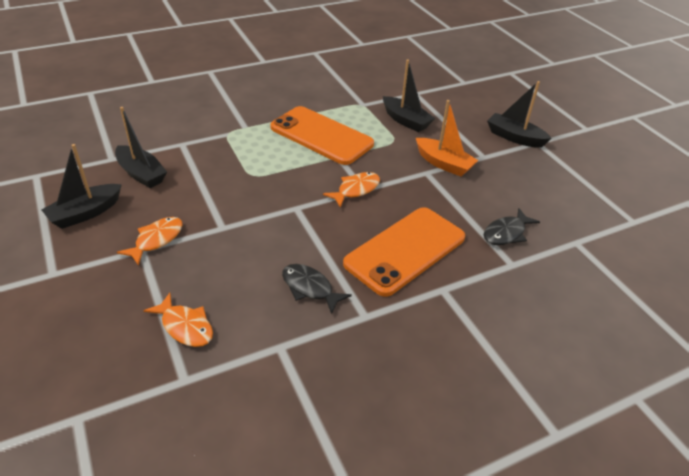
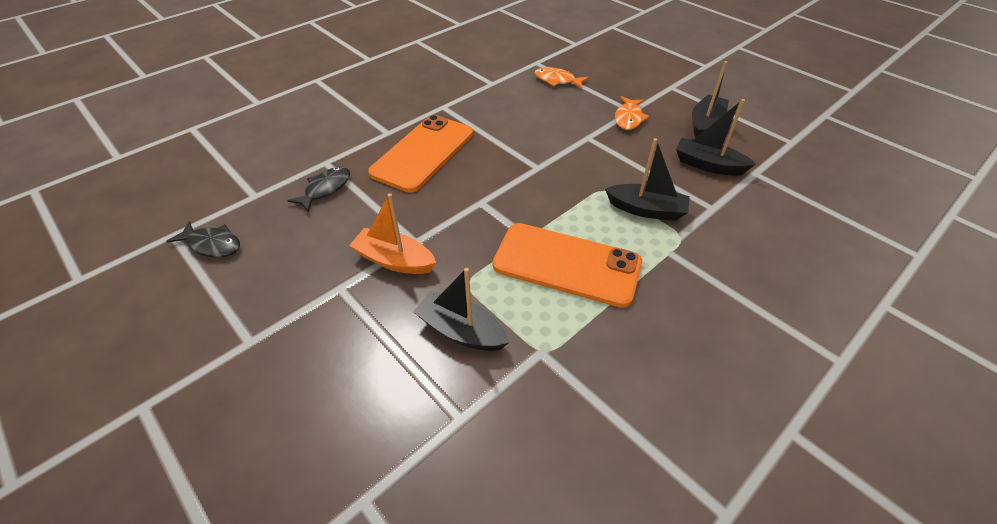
camera: 165 degrees right, 5 degrees up
(310, 288) = (490, 113): black fish -> black fish (212, 245)
(356, 190) = (489, 199): orange fish -> none
(514, 137) = (284, 343): black boat -> black boat (646, 210)

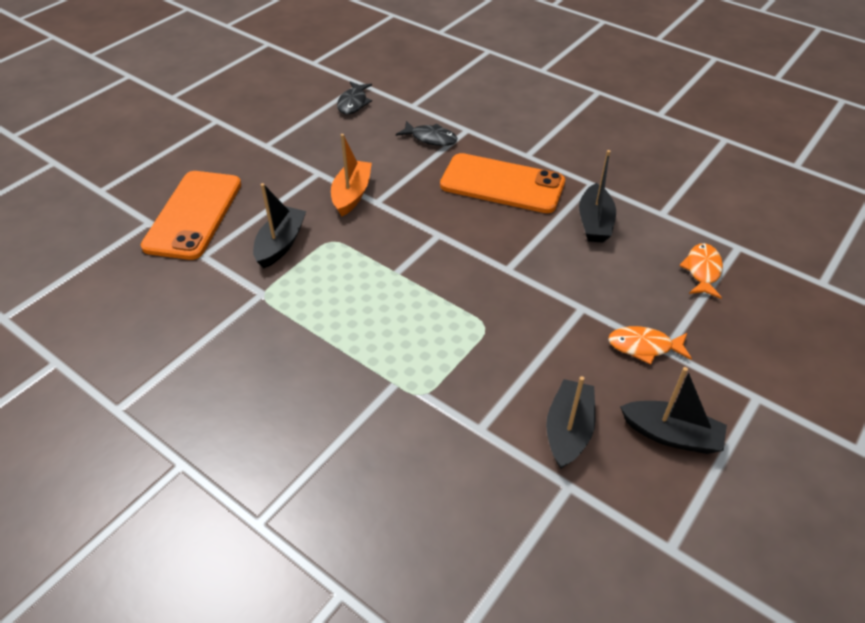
camera: 80 degrees right, 0 degrees up
(566, 264) = (364, 302): orange phone -> orange phone (194, 215)
(646, 210) = (459, 364): black boat -> black boat (594, 223)

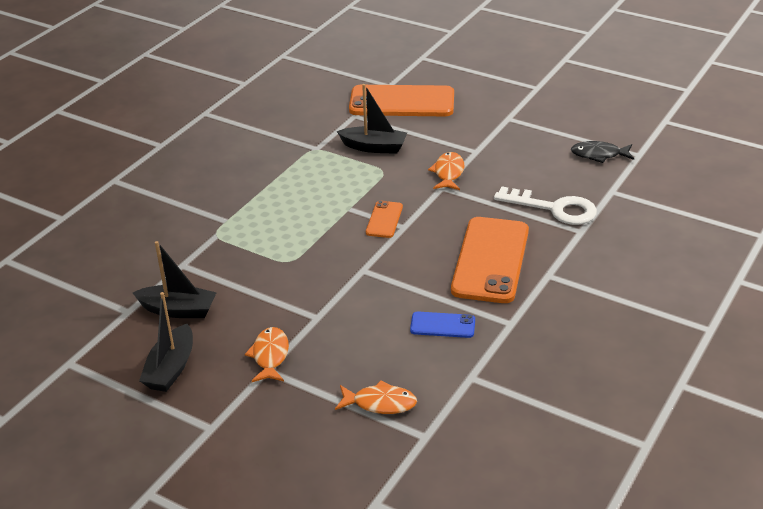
camera: 85 degrees right, 10 degrees down
(352, 194) = (448, 173): orange boat -> orange fish
(423, 247) = (384, 220): none -> orange phone
(430, 138) = (554, 208): black fish -> white key
(594, 223) = (442, 325): black boat -> blue phone

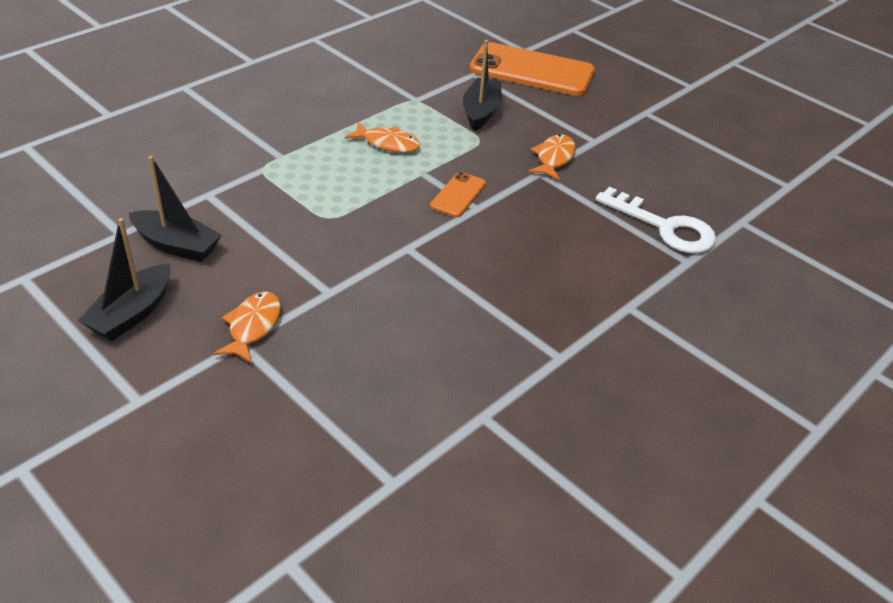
camera: 10 degrees right, 5 degrees up
(374, 147) = (481, 112): black boat -> black boat turned 105 degrees counterclockwise
(380, 403) = (356, 422): orange fish -> orange fish (387, 143)
(442, 325) = (475, 339): blue phone -> none
(490, 260) = (565, 272): orange phone -> none
(599, 155) = (740, 176): black fish -> none

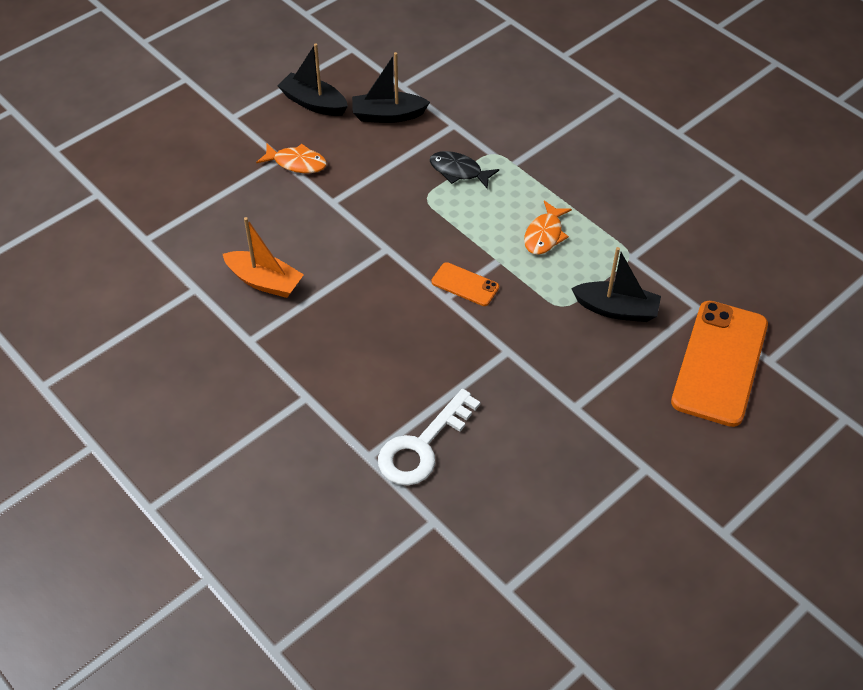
camera: 95 degrees right, 10 degrees up
(176, 245) = (388, 115): black boat -> black boat turned 60 degrees clockwise
(288, 193) = (459, 171): none -> black fish
(466, 348) = (264, 281): none -> orange boat
(554, 158) = (535, 365): orange fish -> none

